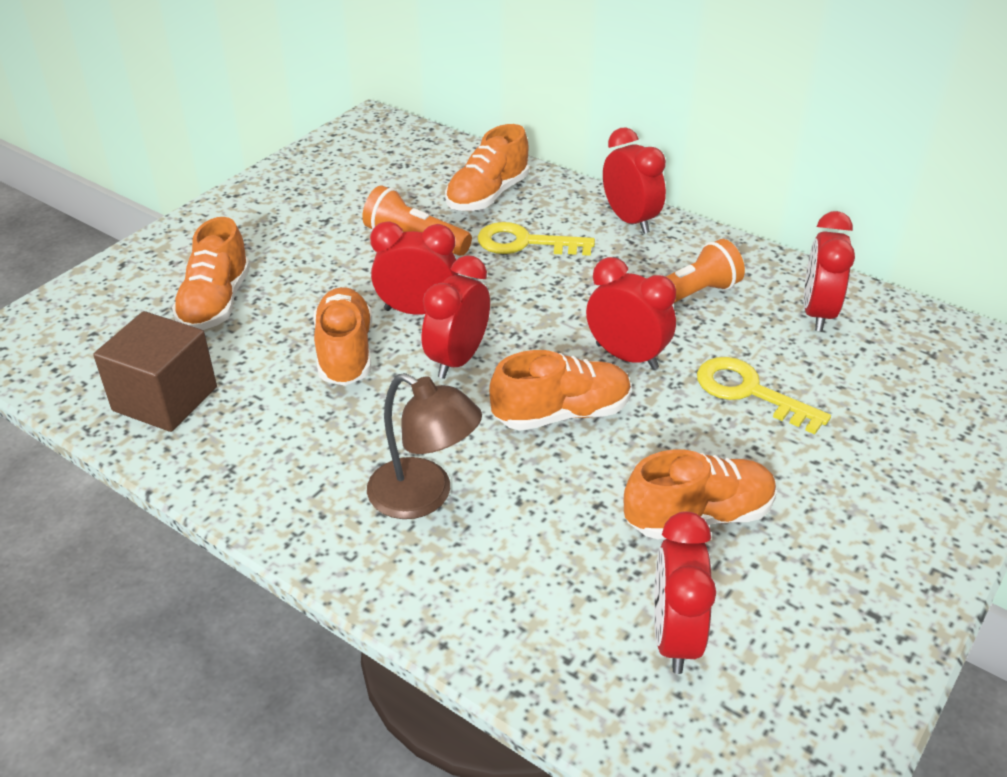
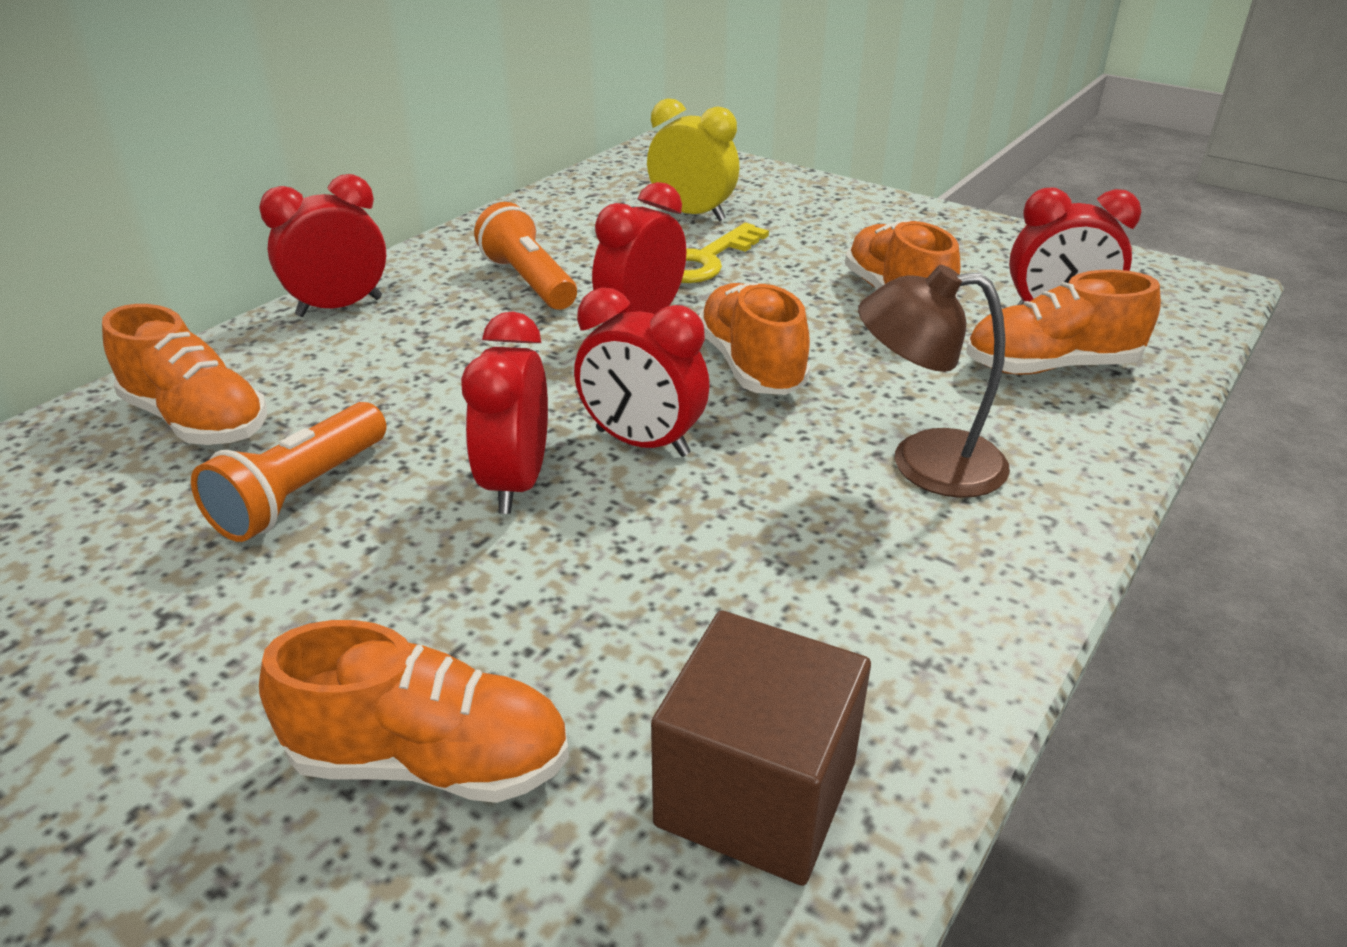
camera: 90 degrees left, 5 degrees down
(345, 353) = (619, 554): orange shoe -> orange shoe (1050, 367)
(424, 496) = (924, 463): brown lamp -> brown lamp turned 120 degrees counterclockwise
(525, 243) = (360, 387): yellow key -> none
(817, 313) = (573, 219): red clock -> none
(855, 386) = (692, 214): none -> yellow clock

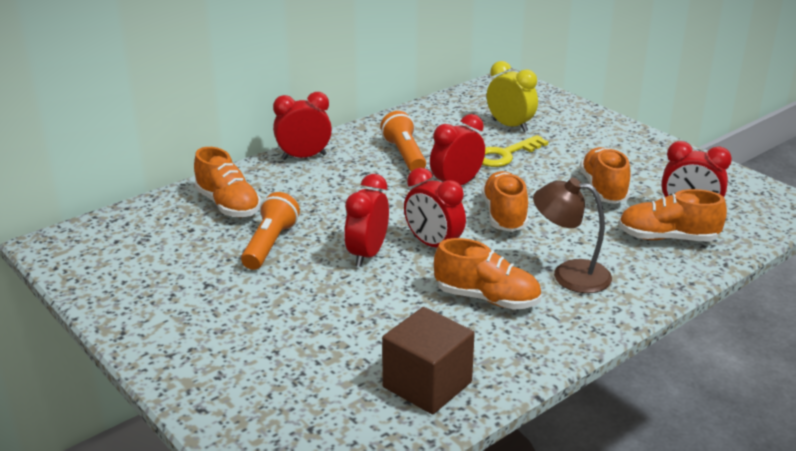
camera: 15 degrees right, 5 degrees down
(301, 494) = (270, 244): orange flashlight -> orange flashlight turned 150 degrees clockwise
(430, 760) = (303, 352): orange shoe -> orange shoe (487, 298)

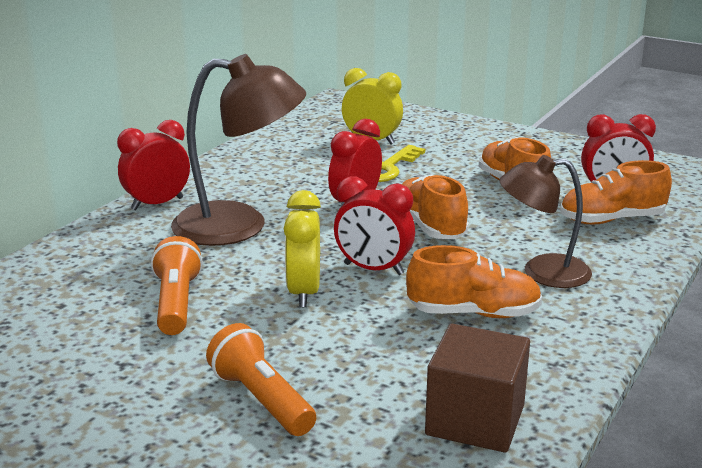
camera: 20 degrees left, 5 degrees down
(228, 205) = (94, 269): orange shoe -> none
(354, 187) = (239, 226): none -> brown lamp
(367, 254) = (304, 292): red clock -> yellow clock
(404, 155) = (275, 184): orange flashlight -> orange flashlight (261, 400)

